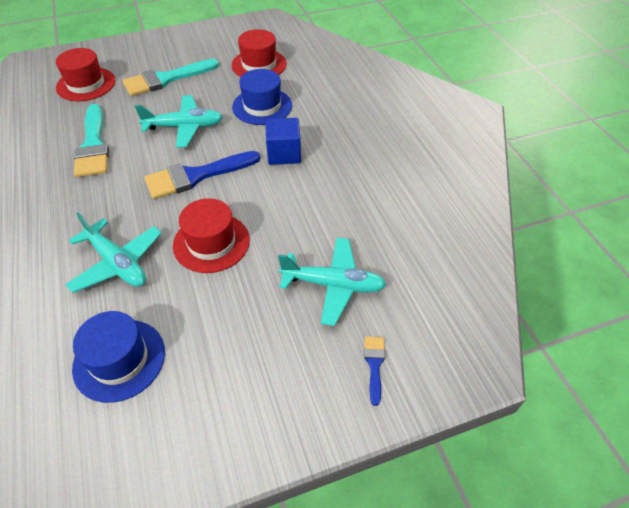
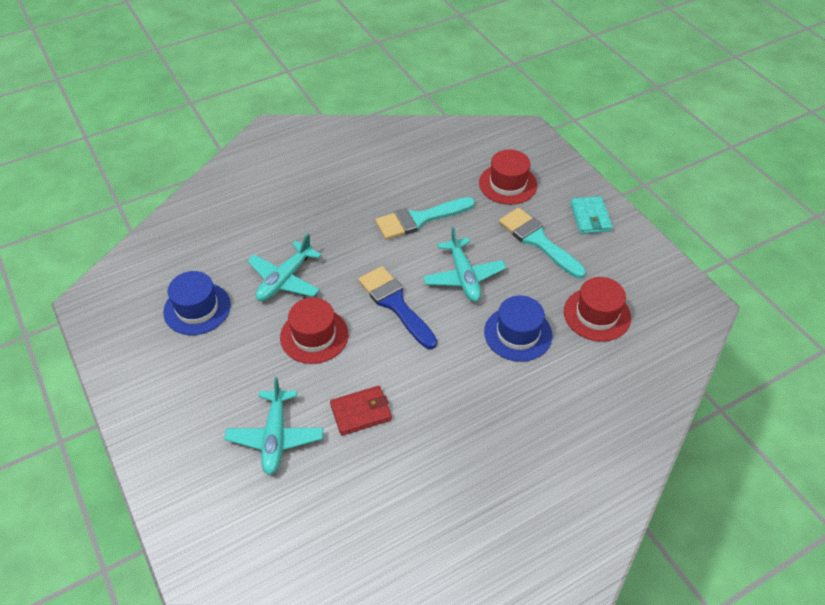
camera: 80 degrees right, 0 degrees up
(156, 49) = (590, 217): none -> turquoise wallet
(284, 154) = (443, 368): blue cube -> none
(318, 214) = (361, 412): none -> red wallet
(374, 365) = (194, 479): blue brush -> none

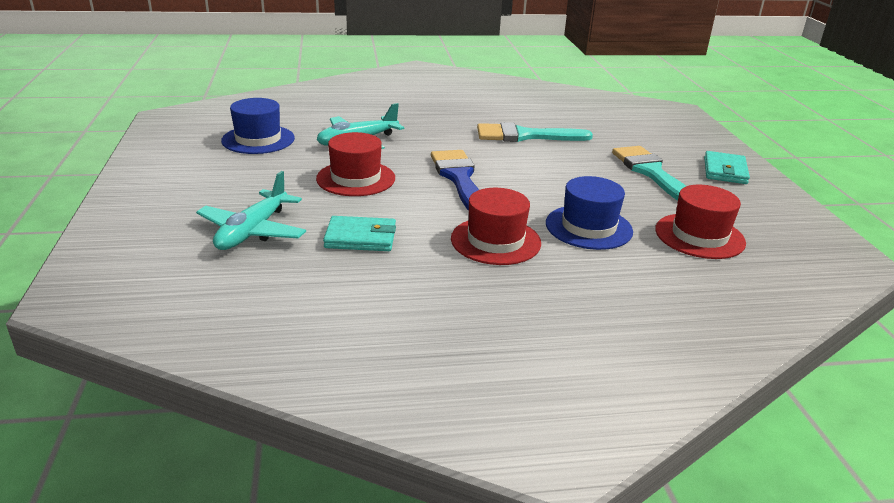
camera: 20 degrees right, 20 degrees down
(361, 412) = (360, 238): red wallet -> turquoise wallet
(463, 276) = (549, 177): turquoise plane -> none
(508, 184) = (637, 134): red hat -> red hat (495, 241)

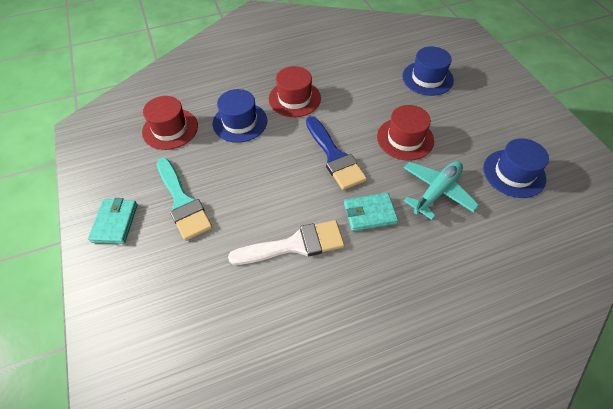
camera: 170 degrees right, 25 degrees up
(253, 231) = (427, 78): turquoise plane -> blue hat
(360, 238) = (369, 85): turquoise wallet -> turquoise wallet (369, 213)
(525, 136) = (295, 245): turquoise brush -> white brush

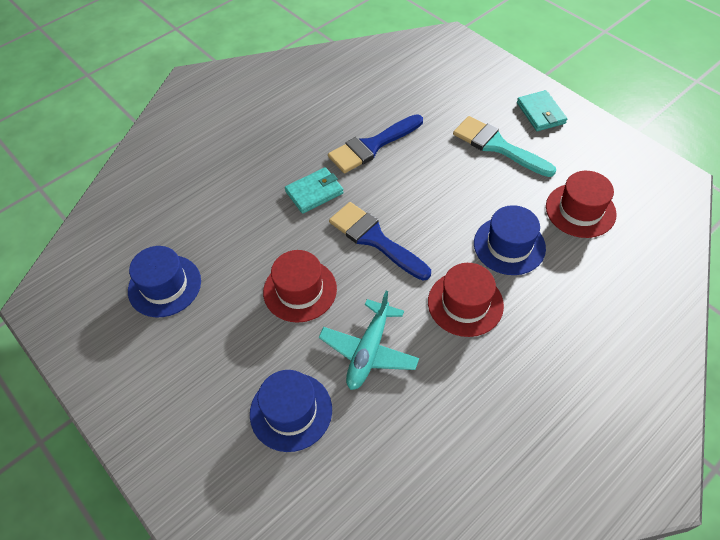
camera: 160 degrees right, 0 degrees up
(295, 245) = (372, 146): white brush -> blue brush
(436, 192) = (251, 235): turquoise plane -> turquoise plane (369, 351)

